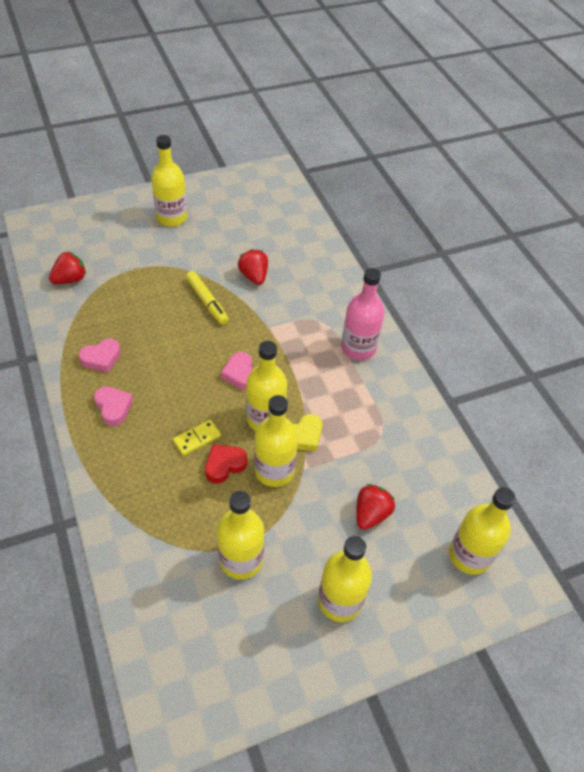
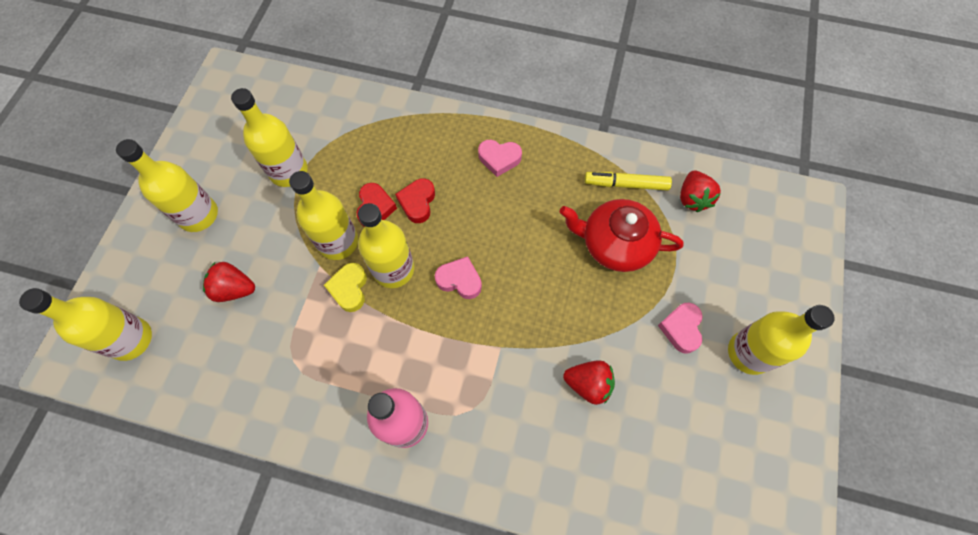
camera: 130 degrees right, 15 degrees up
(101, 358) = (564, 176): pink heart -> pink heart (681, 328)
(141, 304) = (615, 244): none -> red teapot
(197, 439) = (417, 202): yellow domino -> red heart
(207, 301) = (579, 308): yellow marker -> yellow marker (626, 184)
(371, 514) = (234, 289): red strawberry -> red strawberry turned 120 degrees clockwise

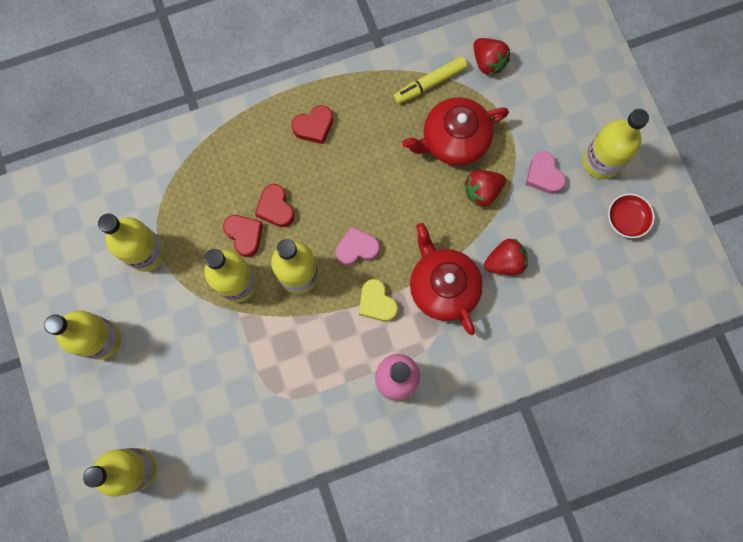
camera: 35 degrees left, 10 degrees up
(234, 289) = (185, 376): red strawberry -> red strawberry (482, 191)
(349, 289) = (276, 313): yellow heart -> yellow heart (376, 303)
(499, 159) = (314, 127): pink heart -> red heart
(512, 367) = (443, 287): none -> red teapot
(742, 426) = (626, 219): none -> red bowl

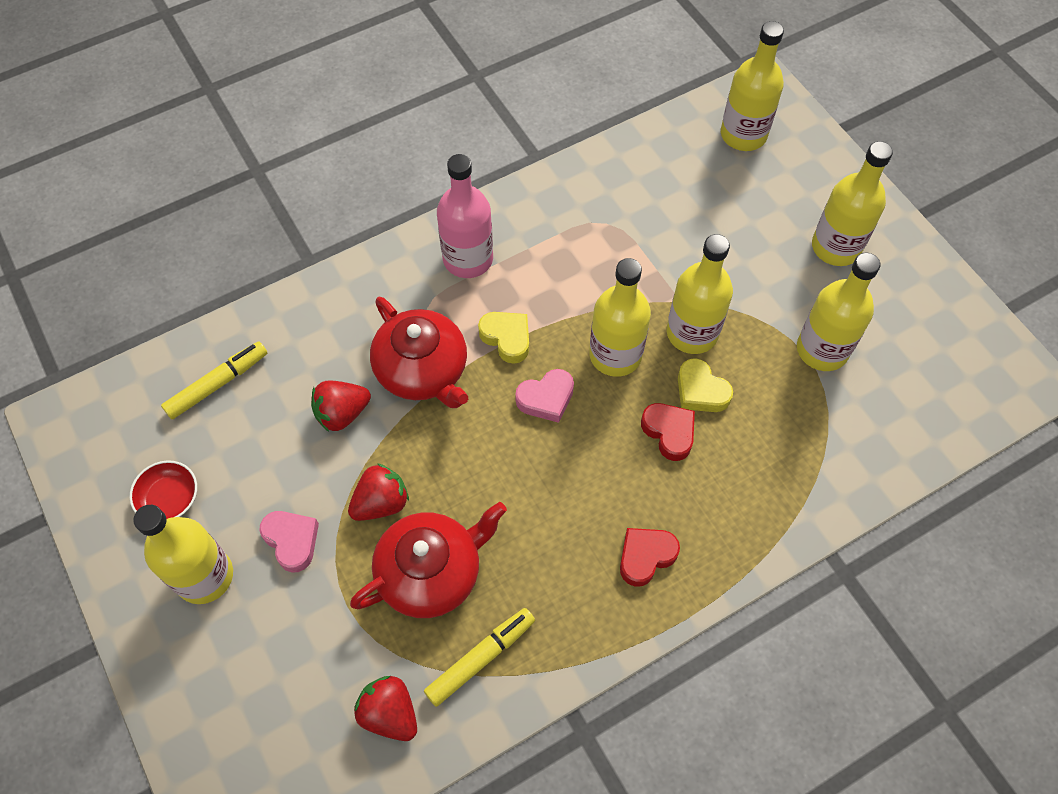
camera: 170 degrees right, 15 degrees down
(244, 235) = (700, 391): red heart -> yellow heart
(595, 301) = (217, 384): none -> yellow marker

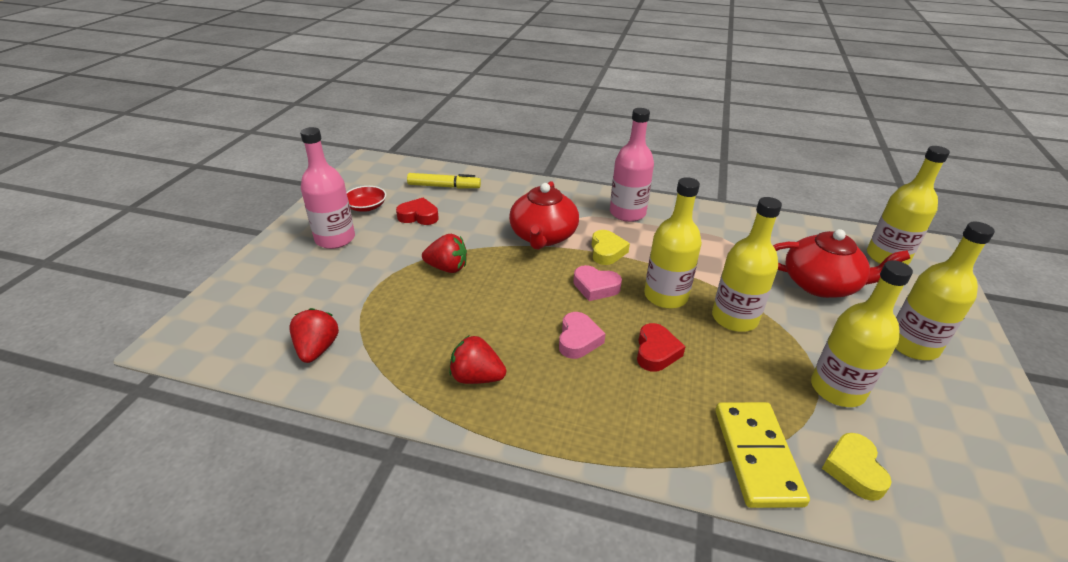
camera: 45 degrees right, 25 degrees down
(204, 576) = (335, 239): yellow bottle -> pink bottle
(292, 541) = (387, 253): pink heart -> pink heart (578, 339)
(342, 413) = (480, 227): red strawberry -> red strawberry (476, 377)
(431, 572) = (427, 310): red teapot -> red teapot (821, 284)
(480, 659) = (393, 365): yellow marker -> none
(645, 556) = (557, 398): red heart -> red heart (418, 216)
(700, 391) = (706, 348): yellow heart -> yellow heart (853, 470)
(822, 472) = (756, 455): none -> yellow domino

